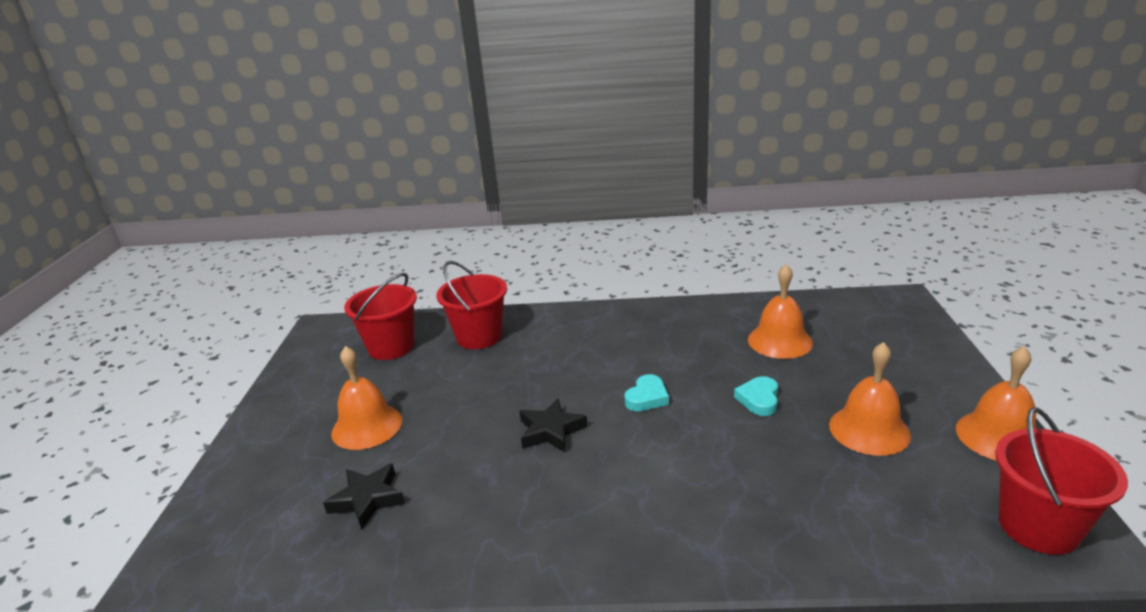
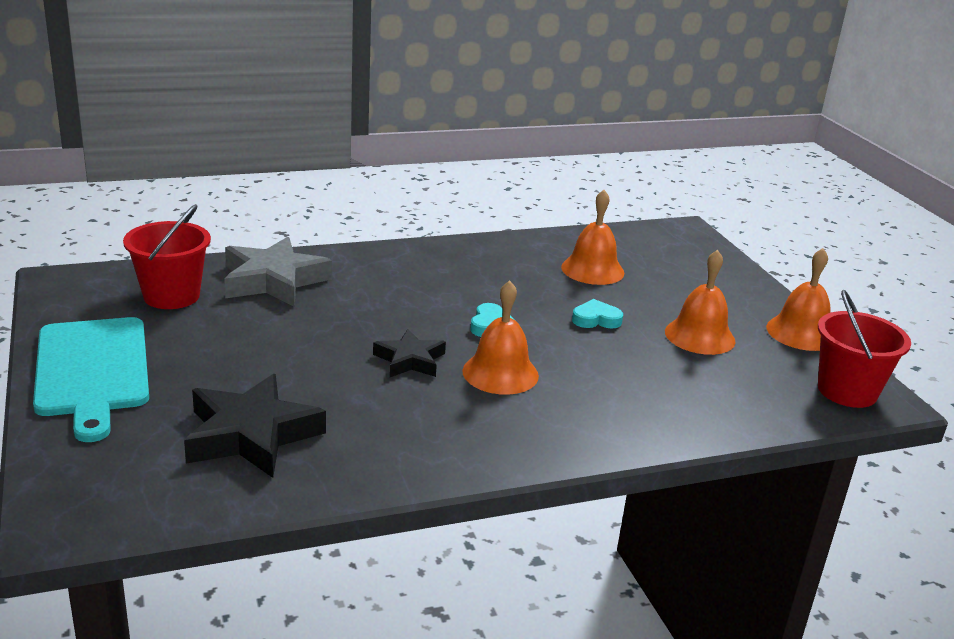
camera: 25 degrees left, 0 degrees up
(288, 416) = (92, 370): none -> turquoise cutting board
(367, 426) = (200, 372): orange bell -> orange bell (500, 373)
(367, 499) = (251, 435): black star -> black star, size x1.69
(479, 337) = (273, 280): red bucket -> grey star
(759, 399) = (596, 319): turquoise heart -> turquoise heart turned 90 degrees clockwise

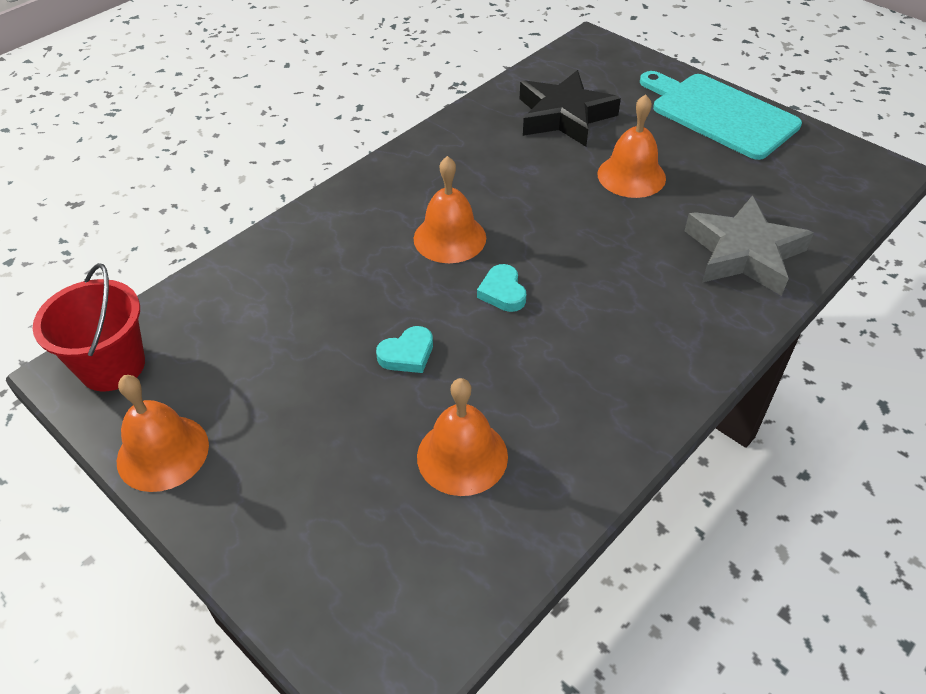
camera: 155 degrees right, 20 degrees up
(171, 296) = (786, 195): red bucket -> none
(410, 360) = (531, 218): black star -> none
(699, 336) = (285, 382): orange bell -> orange bell (631, 176)

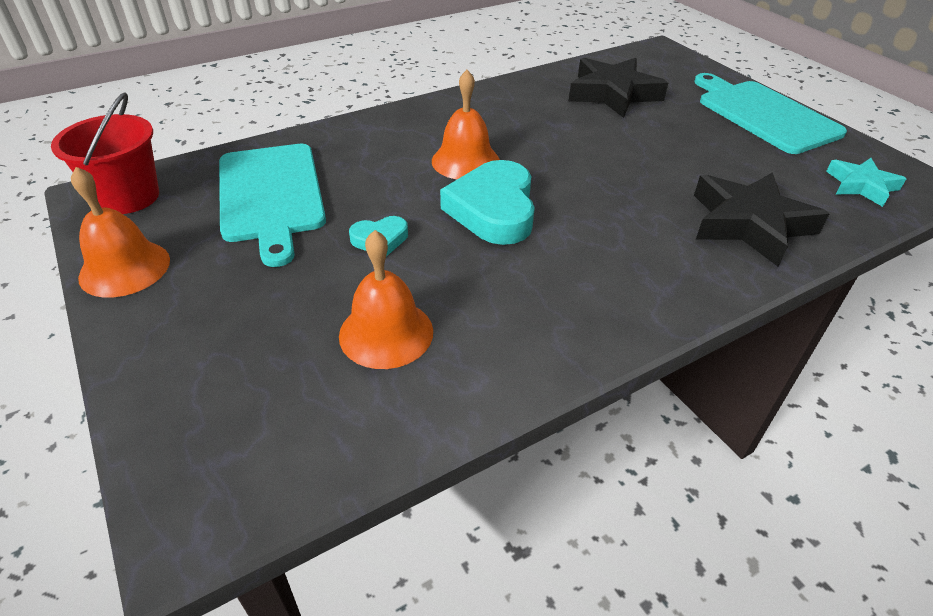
camera: 15 degrees right, 5 degrees down
(267, 328) = (270, 195): none -> turquoise cutting board
(502, 292) = (493, 209): turquoise heart -> turquoise heart, size x2.01
(631, 176) = (658, 145): orange bell -> none
(744, 253) = (749, 224): grey star -> black star
(829, 185) = (861, 186): none -> turquoise star

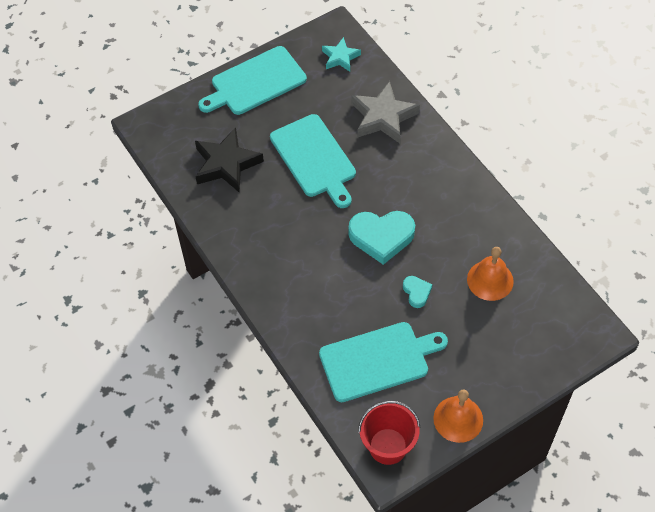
camera: 90 degrees left, 15 degrees up
(465, 161) = (328, 254): orange bell -> none
(638, 156) = (314, 159): none -> turquoise cutting board
(749, 224) = (383, 117): black star -> grey star

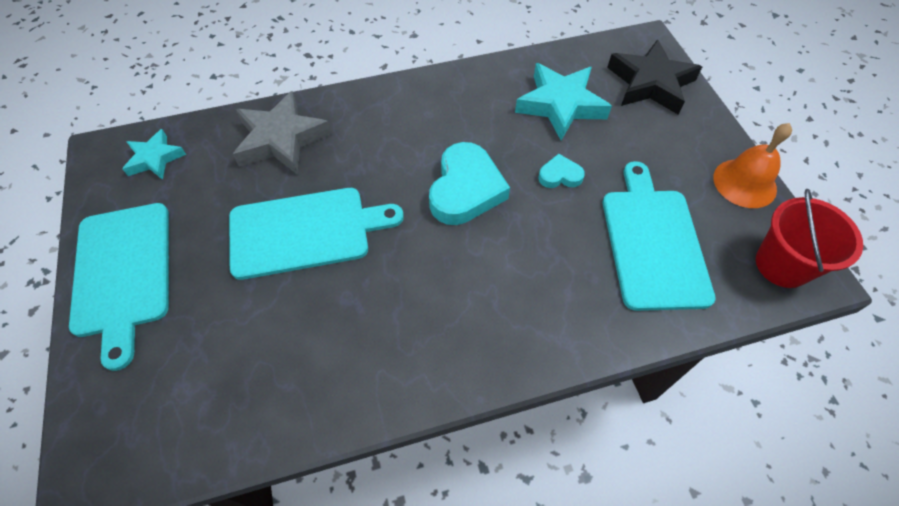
camera: 75 degrees left, 0 degrees up
(226, 164) = (251, 354): black star -> black star (650, 83)
(490, 280) = (560, 105): orange bell -> turquoise star

